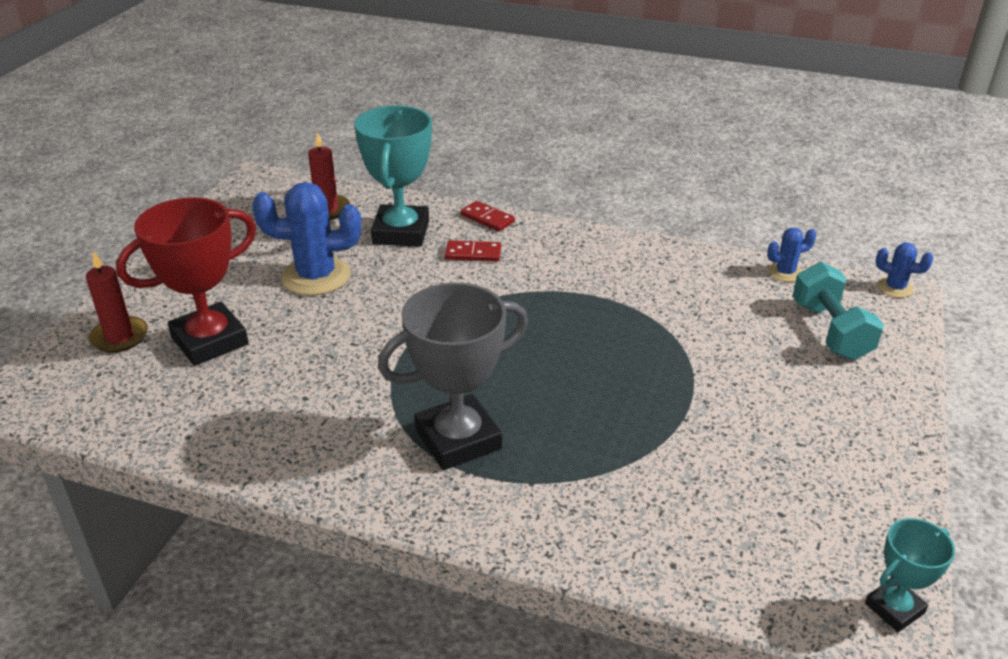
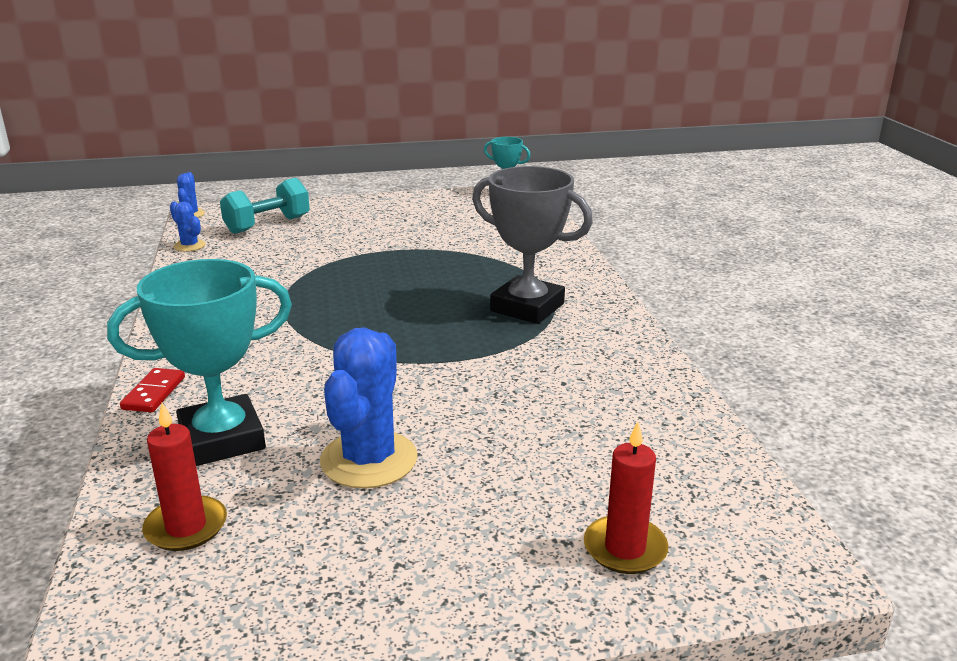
camera: 120 degrees left, 10 degrees down
(209, 341) = (554, 475): red trophy -> none
(316, 276) = (369, 460): blue cactus -> blue cactus turned 45 degrees clockwise
(473, 253) = (245, 378): red domino -> none

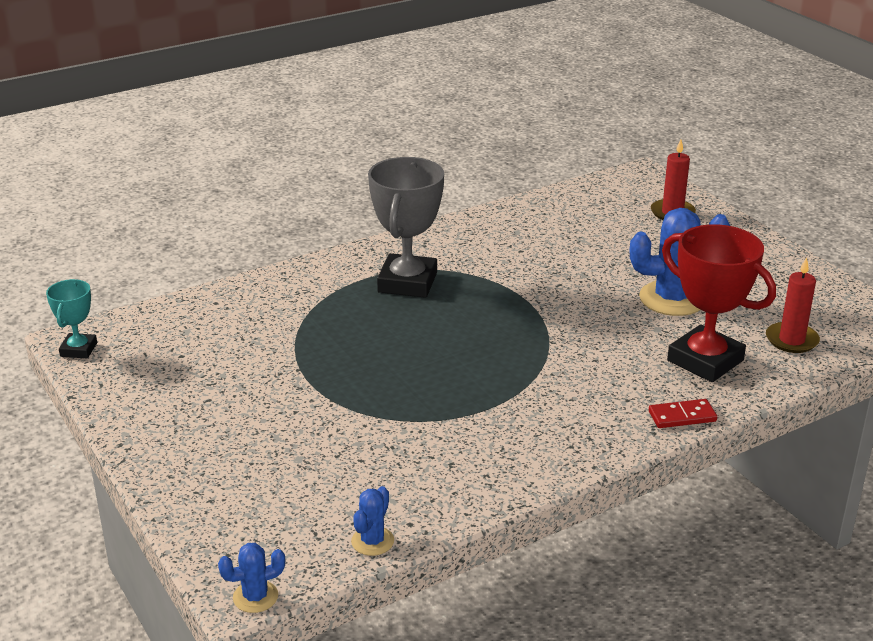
camera: 110 degrees left, 5 degrees up
(222, 439) = (705, 360): turquoise trophy -> red trophy
(267, 225) = (270, 503): turquoise dumbbell -> none

